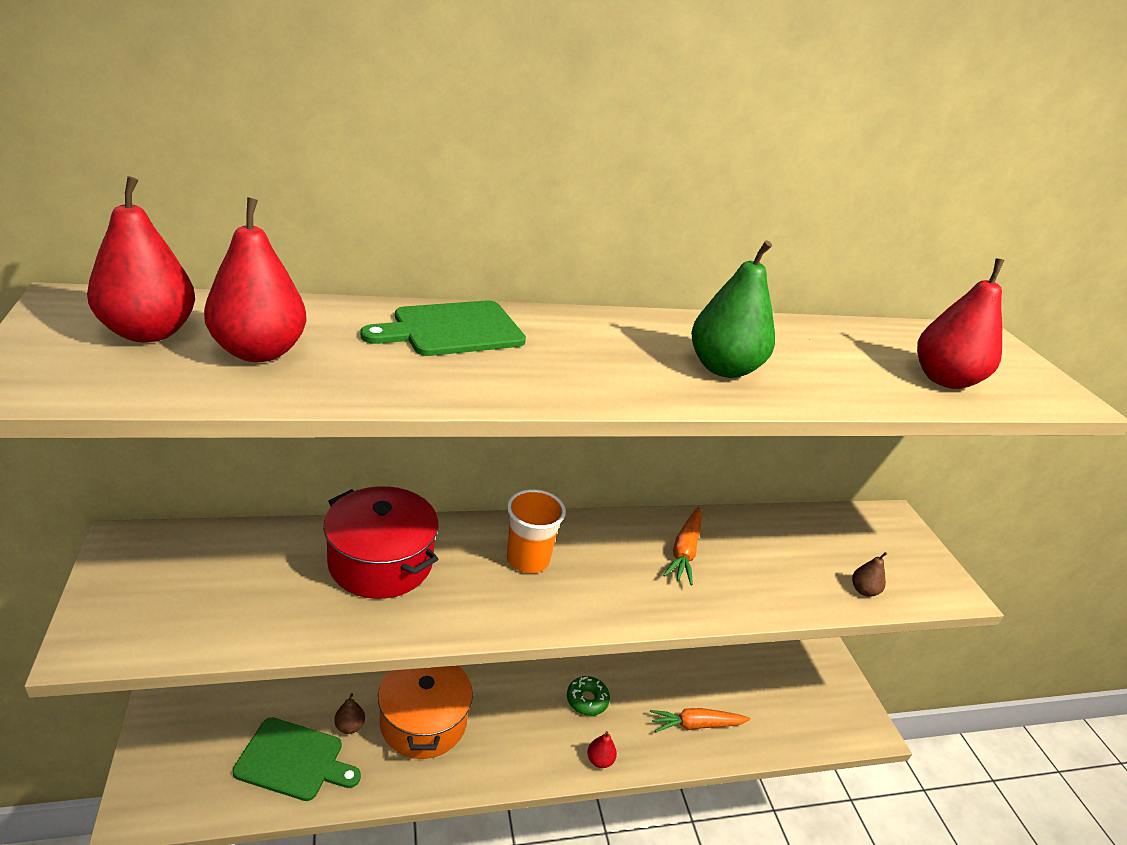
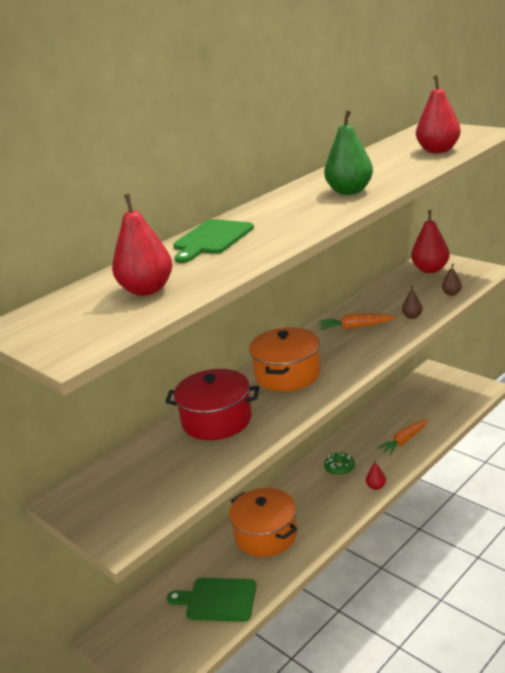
camera: 25 degrees left, 5 degrees down
(148, 332) = (79, 312): red pear -> red pear (430, 269)
(294, 760) = (217, 600): green cutting board -> green cutting board turned 150 degrees counterclockwise
(349, 726) = (228, 565): brown pear -> brown pear (412, 316)
(528, 559) = (287, 374): orange cup -> orange pot
(684, 551) = (355, 327): orange carrot -> orange carrot turned 105 degrees clockwise

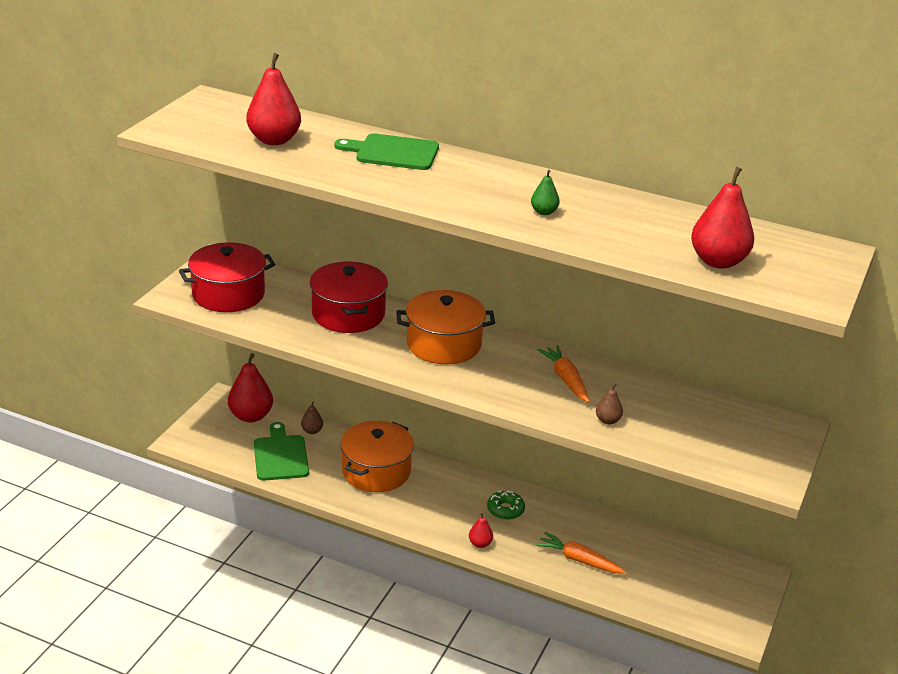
camera: 65 degrees right, 5 degrees up
(139, 495) = (228, 294): none -> red pot
(349, 191) = (544, 212): green pear -> green pear, size x0.49
(430, 269) = (756, 428): red pear -> red pear (251, 416)
(451, 293) = (686, 450): brown pear -> brown pear (312, 431)

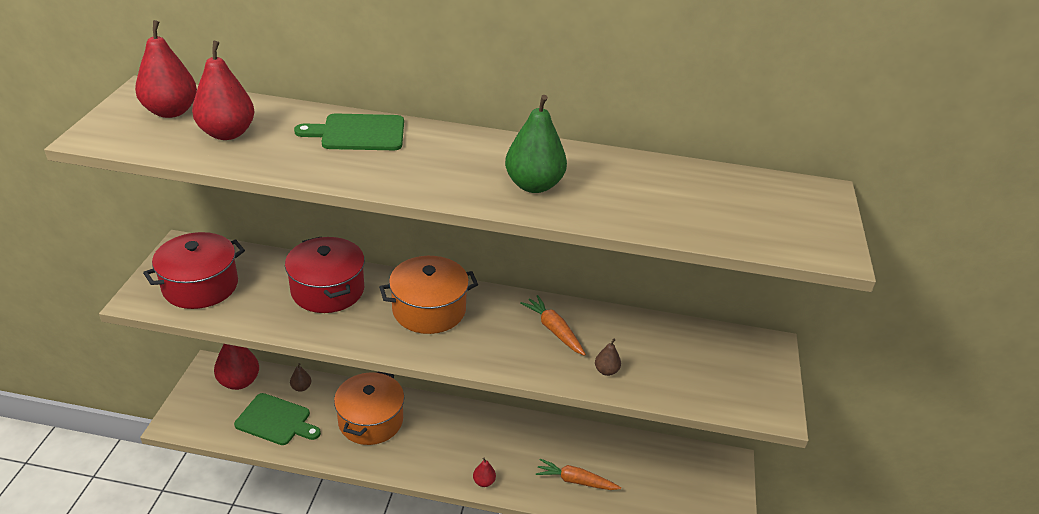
camera: 15 degrees left, 5 degrees up
(280, 455) = (276, 420): green cutting board -> green cutting board turned 135 degrees clockwise
(505, 510) = (497, 439): green donut -> none
(544, 212) = (534, 185): green pear -> green pear, size x2.05
(718, 261) = (723, 220): red pear -> red pear (171, 111)

